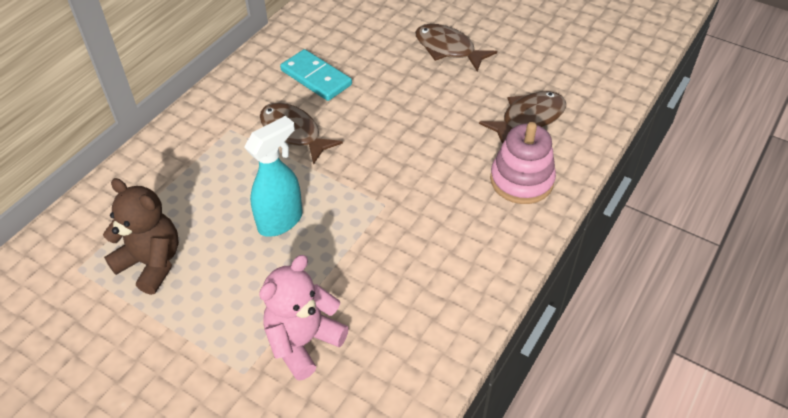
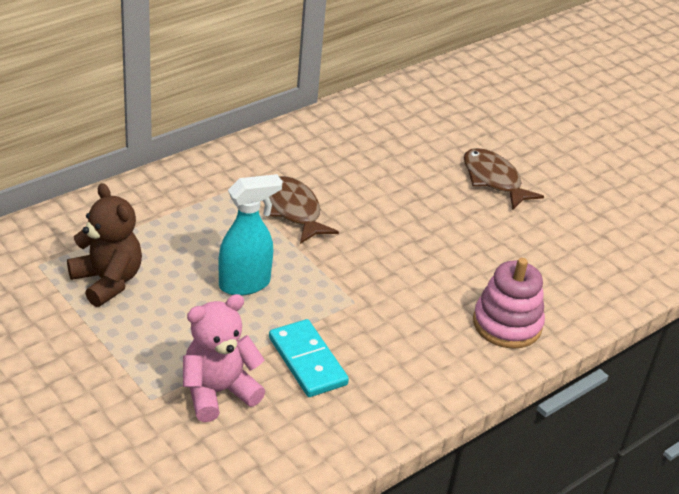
camera: 15 degrees right, 10 degrees down
(316, 77) = (341, 167): turquoise domino -> turquoise domino (307, 361)
(528, 118) = (545, 270): brown fish -> none

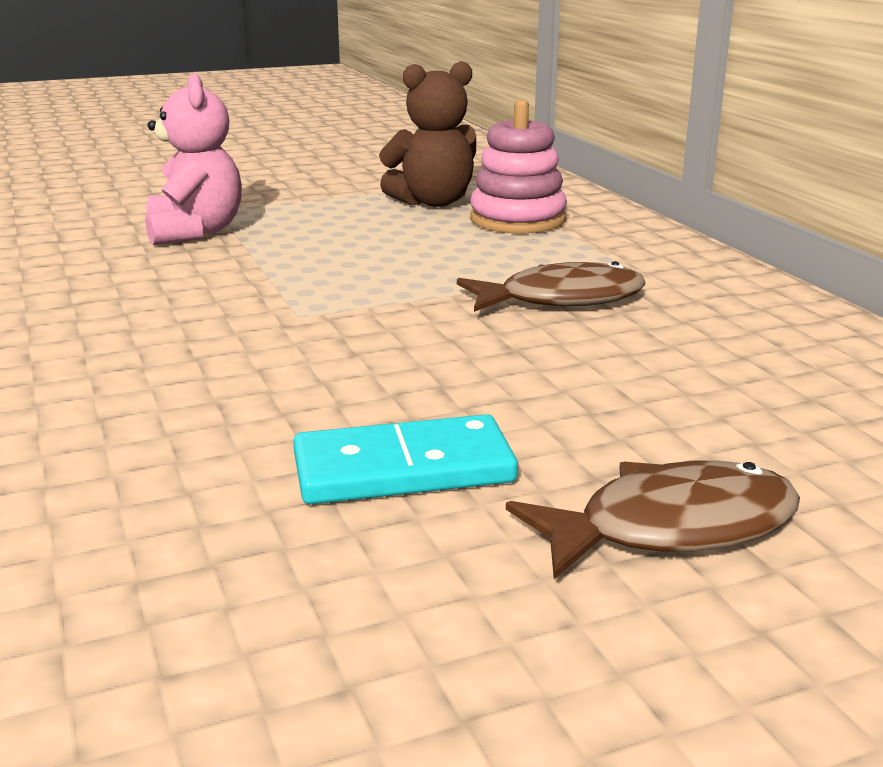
camera: 110 degrees right, 15 degrees down
(245, 284) = (387, 257): turquoise spray bottle -> none
(307, 361) = (199, 275): turquoise domino -> turquoise domino (403, 469)
(507, 324) = (122, 434): pink stacking toy -> pink stacking toy (517, 220)

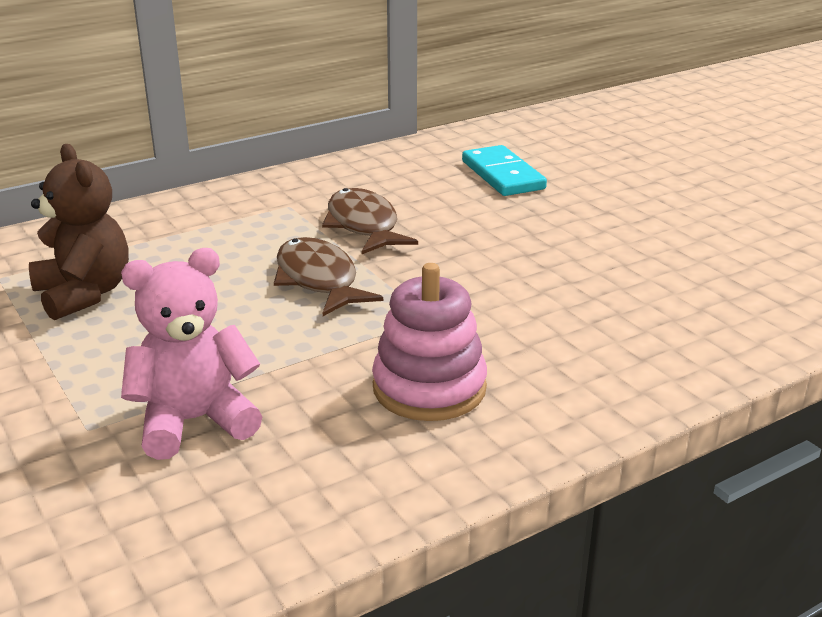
camera: 100 degrees left, 5 degrees up
(403, 469) = (634, 254): turquoise domino -> turquoise domino (503, 175)
(517, 220) = (155, 250): pink stacking toy -> pink stacking toy (429, 388)
(671, 528) = (640, 196): brown fish -> brown fish (319, 280)

